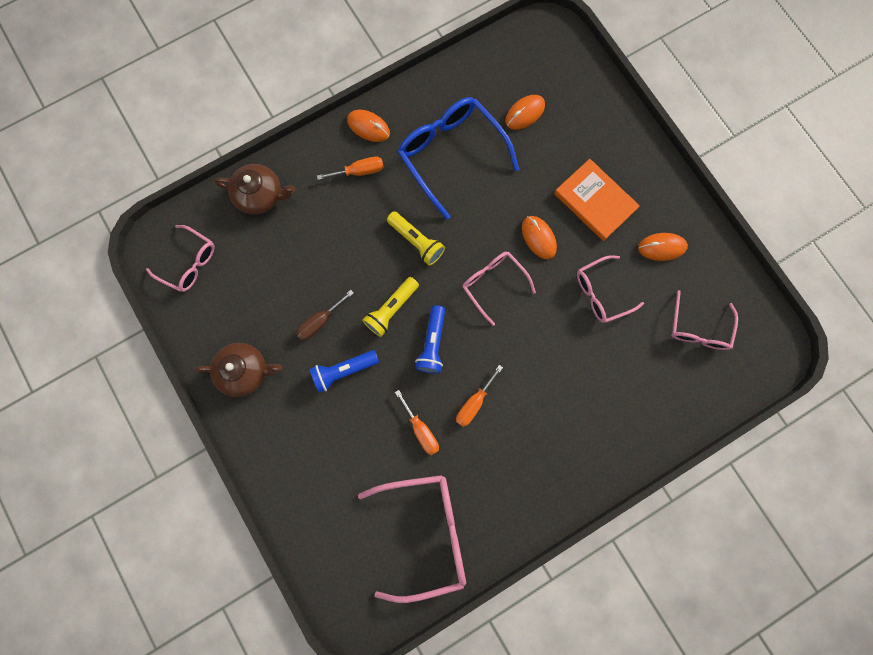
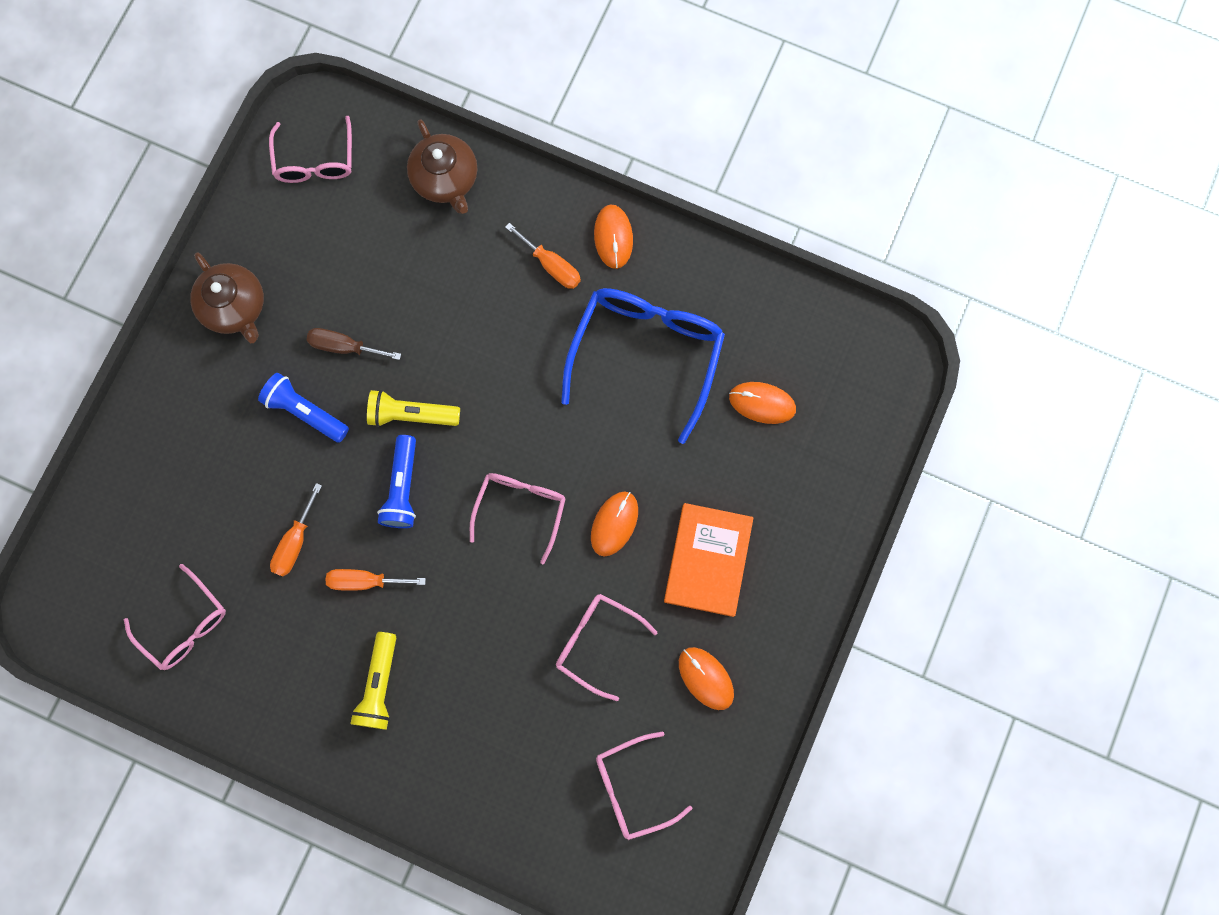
camera: 55 degrees right, 0 degrees up
(416, 241) = (511, 387): yellow flashlight -> yellow flashlight (379, 684)
(426, 532) = (185, 624): pink glasses -> pink glasses, size x0.59
(432, 343) = (403, 487): blue flashlight -> blue flashlight turned 60 degrees counterclockwise

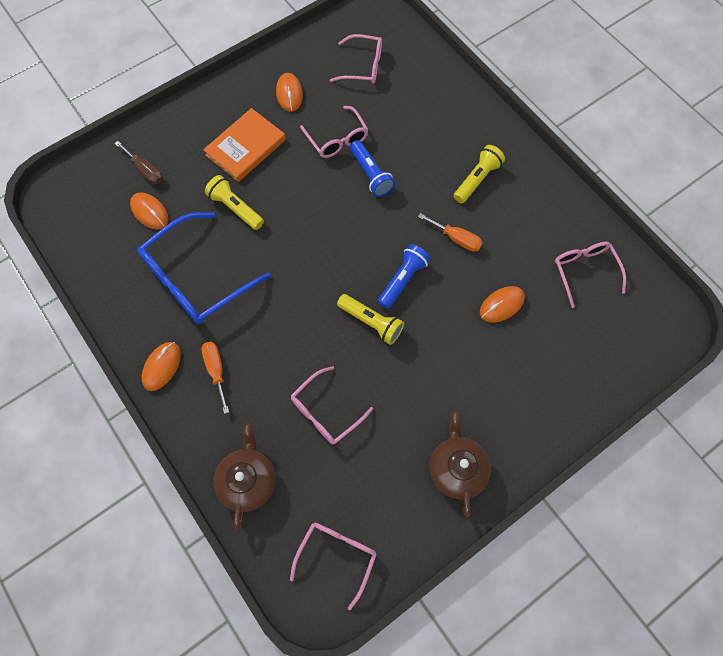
camera: 150 degrees left, 10 degrees down
(295, 542) = (490, 283): orange screwdriver -> none
(306, 411) = (442, 363): blue flashlight -> blue flashlight (370, 174)
(344, 346) = (392, 393): brown screwdriver -> brown screwdriver (145, 170)
(521, 509) = (336, 229): pink glasses -> pink glasses (325, 411)
(614, 524) = (285, 193): orange mouse -> orange mouse (501, 305)
(662, 467) = (235, 208): none -> yellow flashlight

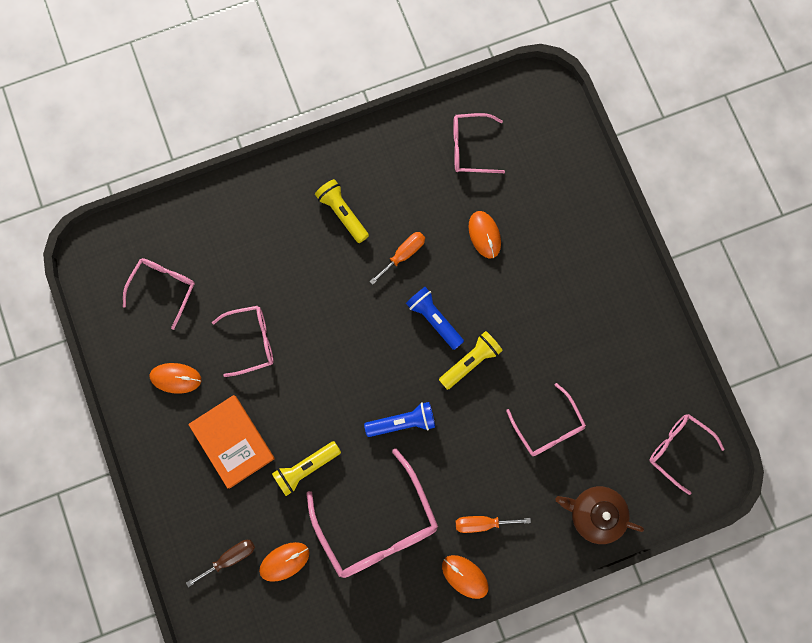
camera: 75 degrees left, 10 degrees up
(196, 278) = (377, 525): blue glasses -> pink glasses
(370, 174) = (305, 317): blue flashlight -> blue flashlight (402, 422)
(457, 468) = (626, 324): brown teapot -> none

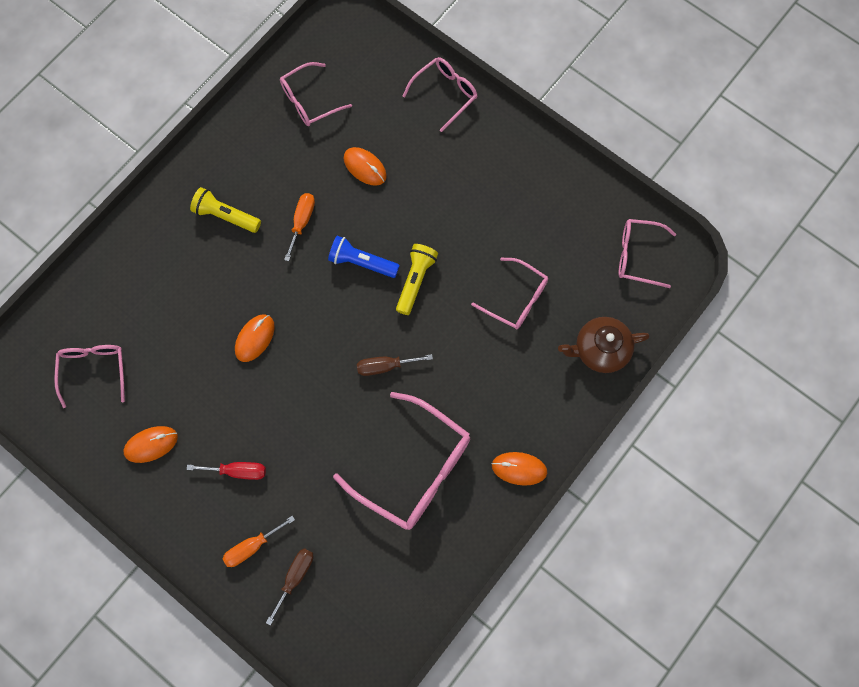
camera: 30 degrees left, 5 degrees down
(232, 441) = (238, 471): orange book -> red screwdriver
(252, 341) = (205, 372): pink glasses -> pink glasses (445, 93)
(284, 561) = (348, 551): orange mouse -> orange mouse (255, 338)
(306, 468) = (320, 456): yellow flashlight -> none
(402, 422) = (385, 366): blue flashlight -> brown screwdriver
(482, 523) = (507, 413): orange screwdriver -> orange screwdriver (252, 546)

